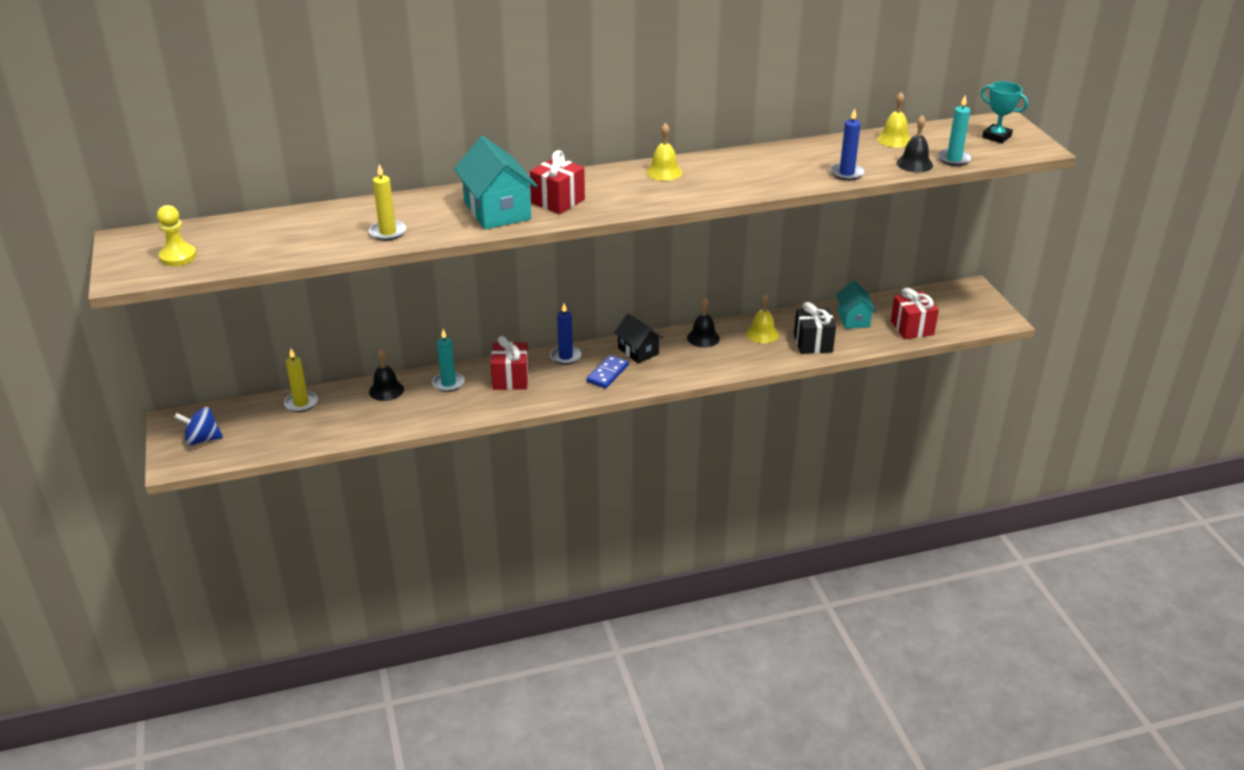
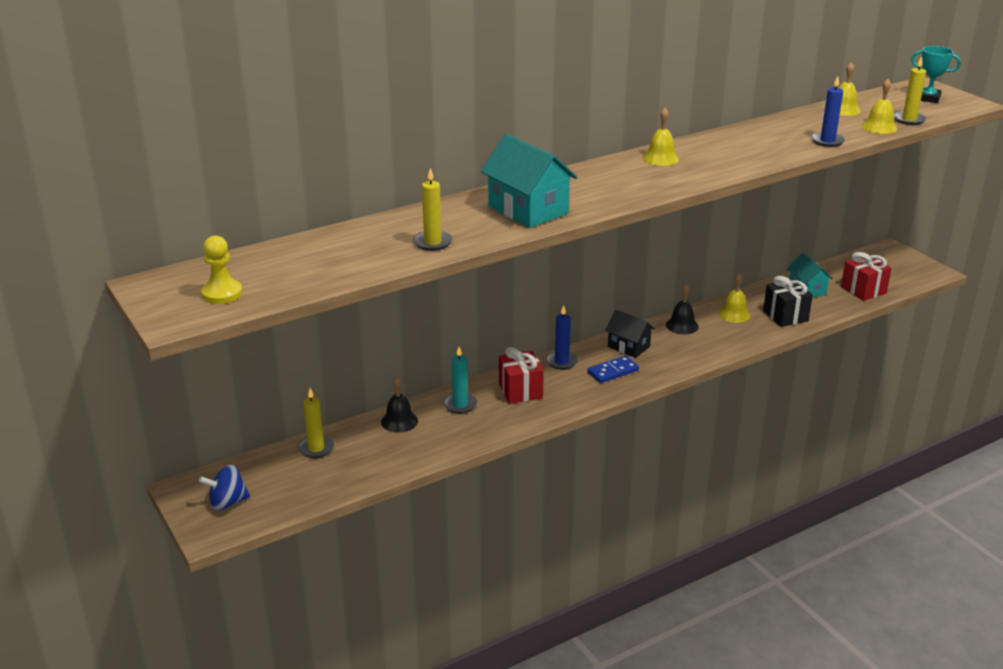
camera: 15 degrees left, 5 degrees down
(558, 201) = (581, 194): red gift -> none
(607, 374) = (613, 371): blue domino -> blue domino turned 45 degrees clockwise
(914, 164) = (879, 127): black bell -> yellow bell
(954, 159) = (909, 120): turquoise candle -> yellow candle

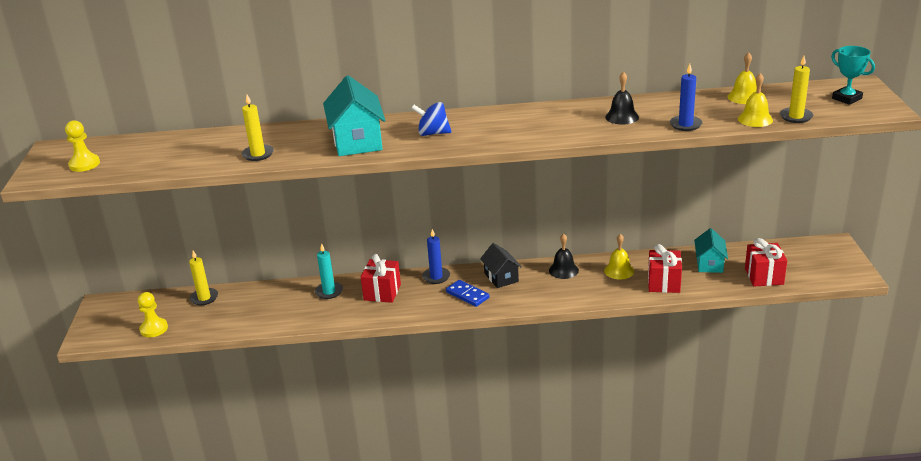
camera: 30 degrees right, 0 degrees up
(227, 502) = (116, 321): blue spinning top -> blue spinning top (433, 133)
(289, 498) = (154, 329): none -> yellow pawn
(399, 421) = (276, 293): black bell -> black bell (622, 117)
(613, 371) = (467, 295): blue domino -> blue domino turned 45 degrees clockwise
(660, 158) = (517, 116): yellow bell -> none
(785, 316) = (664, 283): black gift -> red gift

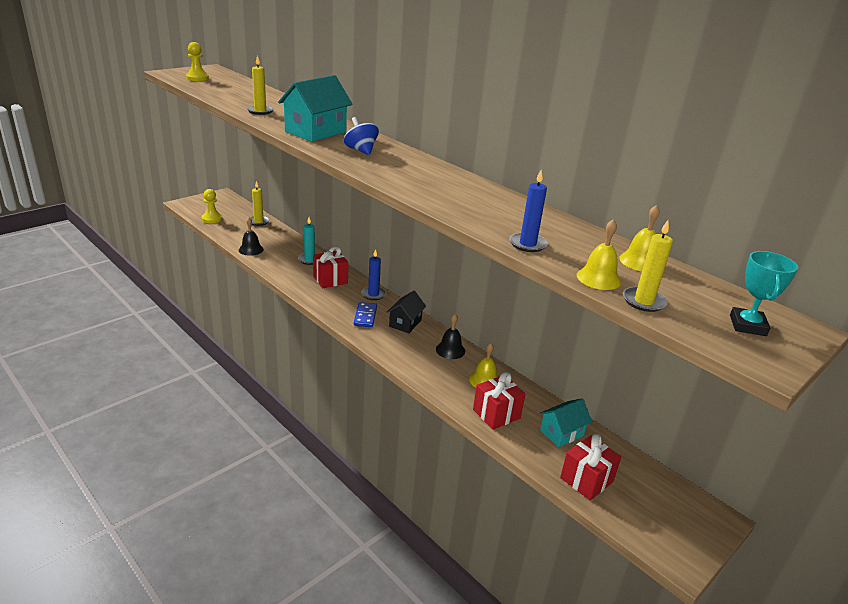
camera: 45 degrees right, 0 degrees up
(622, 117) = (498, 212): black bell -> black bell (251, 249)

